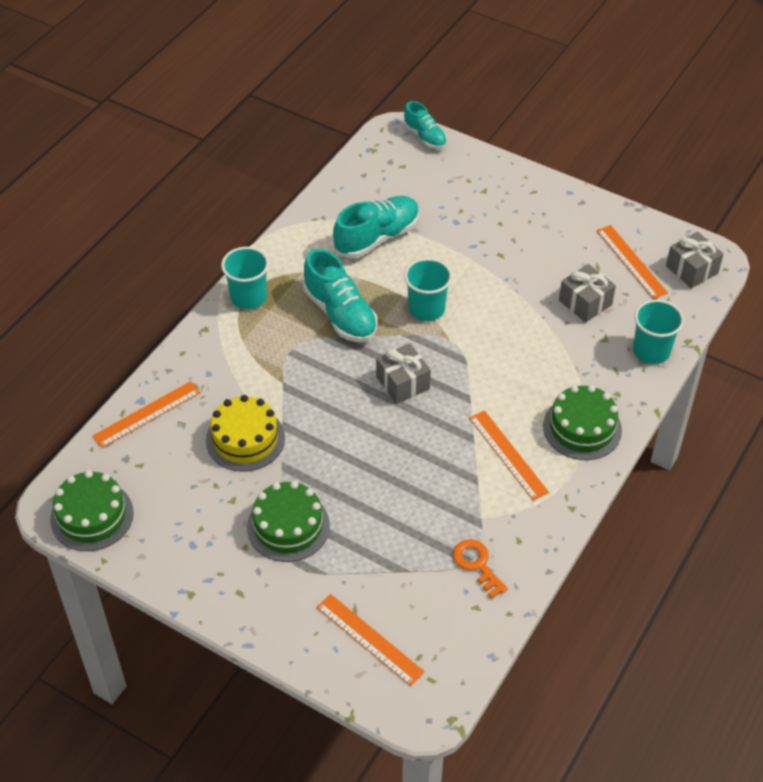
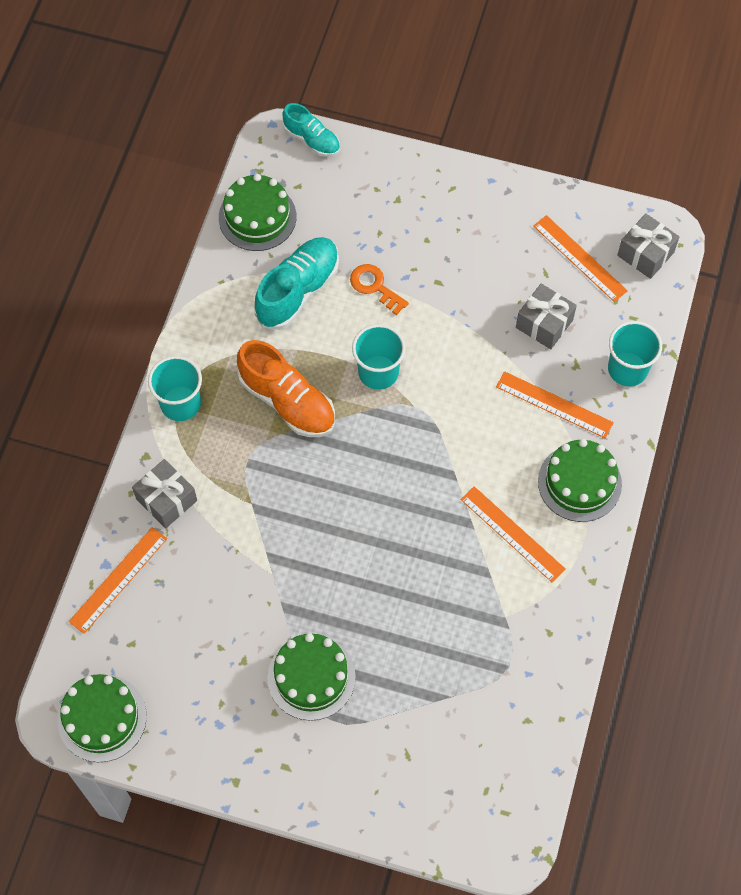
camera: 15 degrees left, 15 degrees up
(245, 439) = (234, 584): yellow cake -> none
(340, 314) = (287, 401): turquoise shoe -> orange shoe
(361, 180) = (257, 217): none -> green cake
(370, 639) = (432, 784): orange ruler -> orange ruler (554, 404)
(403, 383) = (379, 473): grey gift -> grey gift (166, 500)
(477, 565) = (515, 672): orange key -> orange key (375, 286)

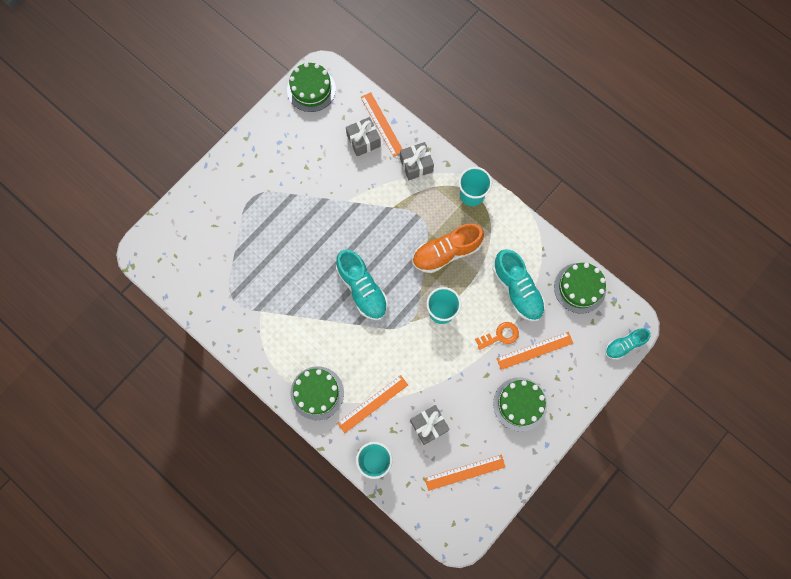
camera: 115 degrees right, 10 degrees up
(311, 677) = (280, 196): green cake -> green cake (520, 404)
(399, 490) = (362, 289): none -> turquoise shoe
(512, 534) = (305, 339): orange ruler -> orange ruler (534, 350)
(645, 254) = (449, 517): grey gift -> grey gift (363, 141)

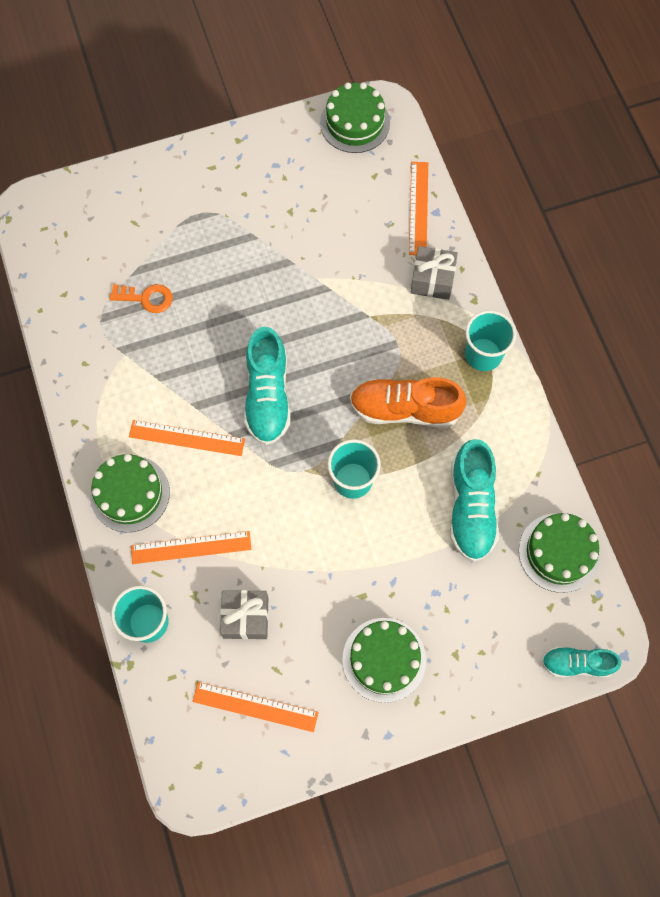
camera: 30 degrees right, 5 degrees down
(363, 141) = (382, 216): grey gift -> none
(500, 336) = (411, 555): orange key -> orange key (146, 298)
(534, 350) = (447, 600): orange ruler -> orange ruler (186, 438)

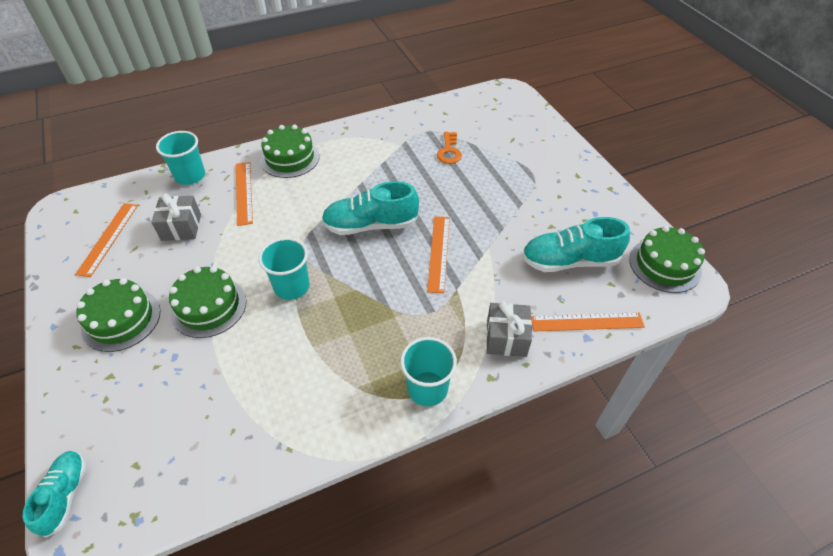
camera: 85 degrees right, 20 degrees down
(186, 438) = (333, 182): orange ruler -> orange ruler (438, 253)
(405, 409) = (362, 322): orange shoe -> none
(471, 507) = (256, 383): turquoise shoe -> turquoise shoe (569, 261)
(559, 552) = (195, 473): green cake -> green cake (208, 306)

